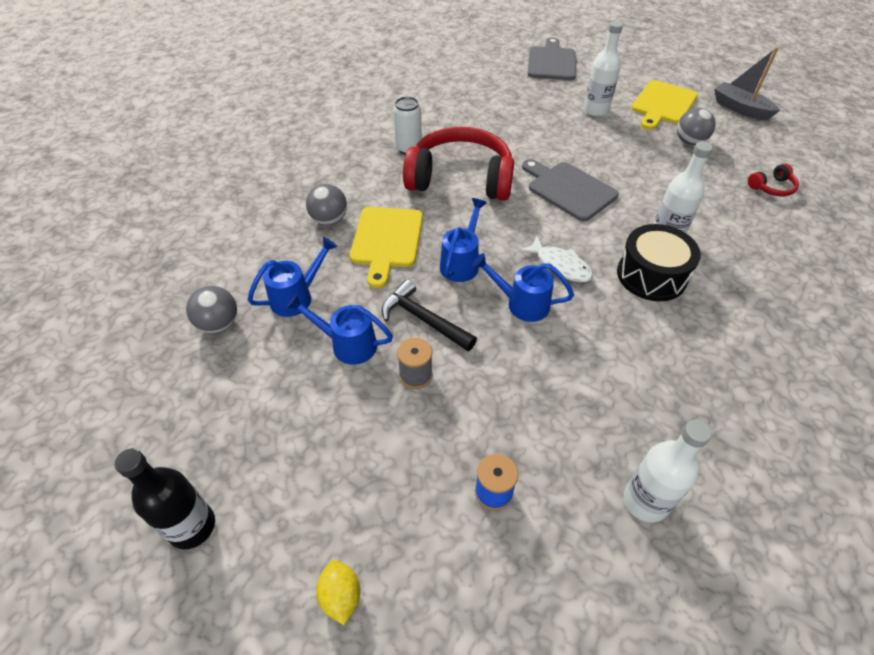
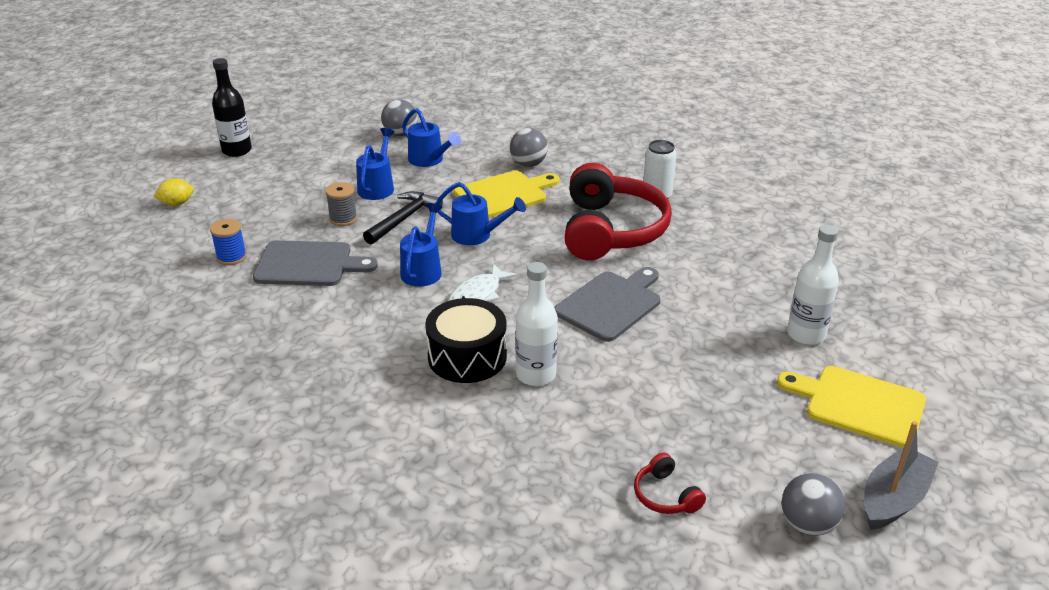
camera: 85 degrees right, 15 degrees down
(387, 240) = (504, 194): yellow cutting board -> yellow cutting board turned 150 degrees clockwise
(551, 62) = (926, 298): grey cutting board -> grey cutting board (308, 264)
(645, 501) = (205, 329): white bottle -> none
(689, 142) = (759, 422): grey ball -> grey ball (807, 524)

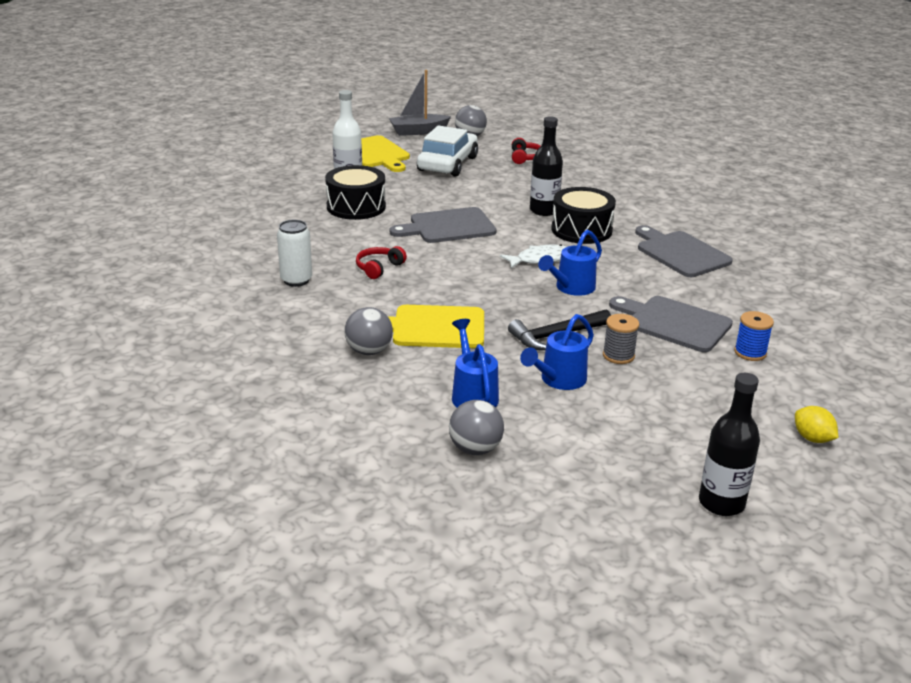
camera: 150 degrees left, 5 degrees down
(177, 203) = (812, 438): yellow lemon -> yellow lemon turned 45 degrees clockwise
(334, 361) = (680, 253): none -> grey cutting board
(477, 235) = (499, 299): blue watering can -> none
(536, 375) = (544, 210): white bottle -> black bottle
(610, 230) = (379, 268): red headphones -> red headphones, size x0.41
(735, 295) = (356, 207): none -> black drum
(746, 424) = (447, 164): none -> white car

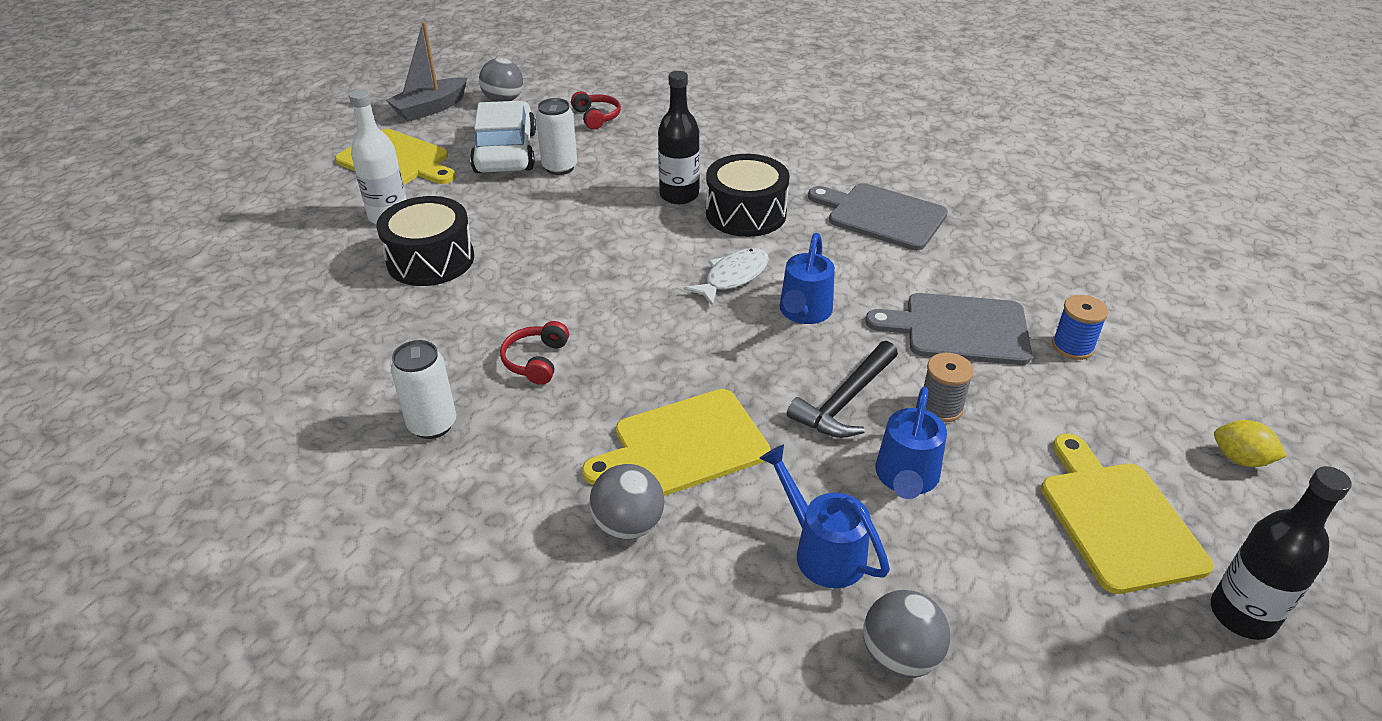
camera: 25 degrees left, 10 degrees up
(448, 227) = (579, 257): grey cutting board -> none
(476, 179) = (560, 167): none -> white can
(683, 438) = (1117, 520): none -> yellow cutting board

